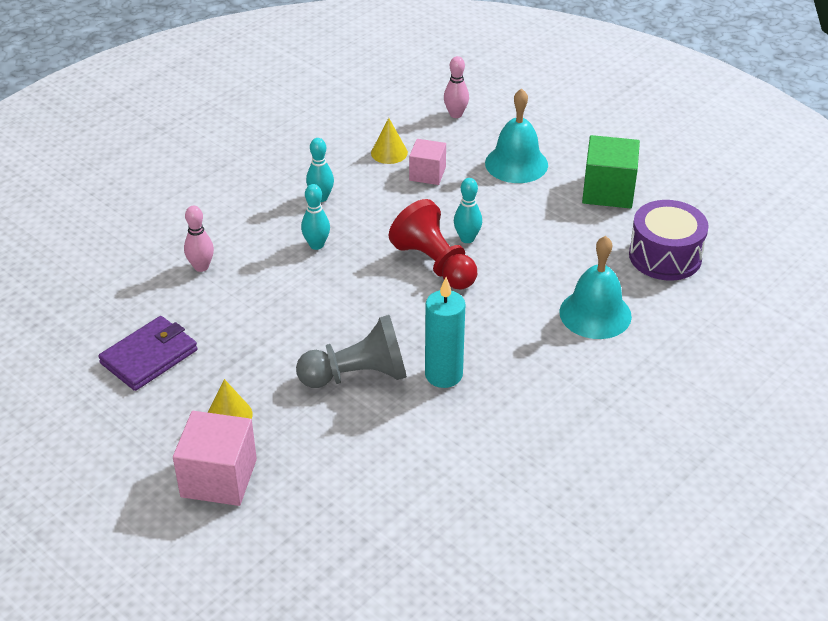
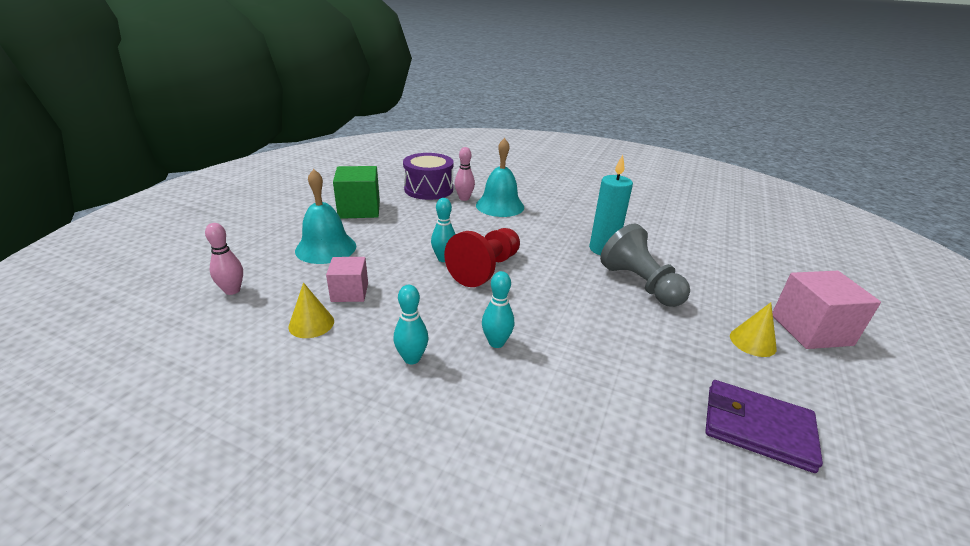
camera: 110 degrees left, 10 degrees down
(201, 267) = (590, 432): pink bowling pin -> pink bowling pin (464, 198)

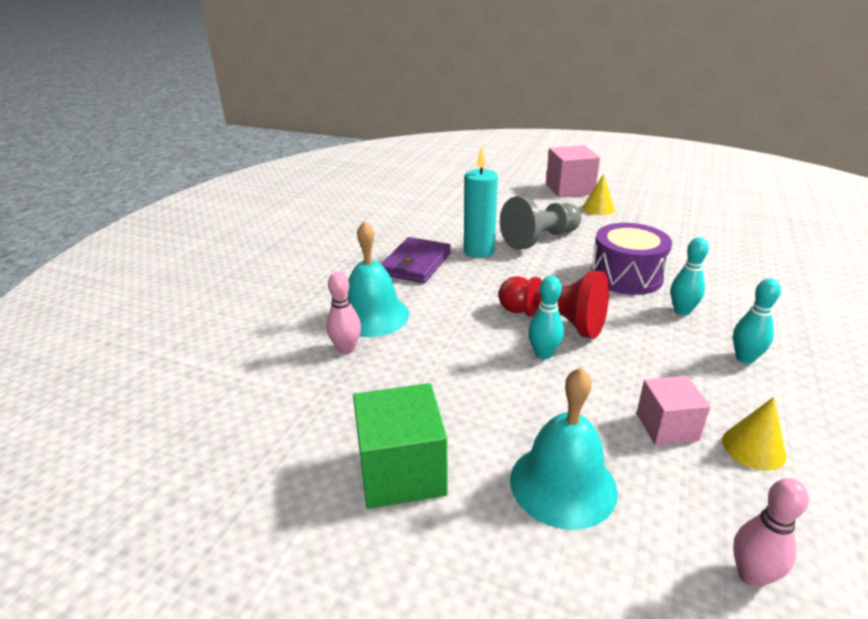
camera: 90 degrees left, 0 degrees up
(429, 189) = (305, 391): purple drum -> purple drum (626, 276)
(757, 428) = (689, 220): purple wallet -> purple wallet (416, 264)

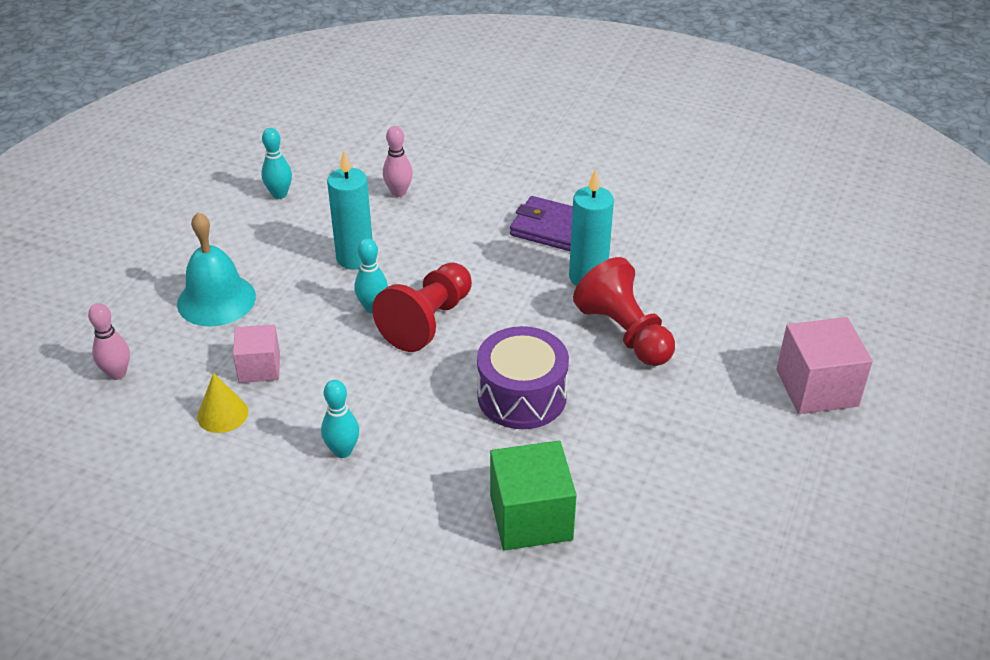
camera: 90 degrees right, 10 degrees up
(372, 315) = (451, 204): turquoise bell -> none
(401, 471) = (249, 226): green cube -> green cube (531, 517)
(464, 372) = (355, 258): none -> turquoise candle
(540, 239) = (624, 333): grey pawn -> red pawn
(598, 208) = (738, 408): yellow cone -> none
(682, 311) = (437, 426): turquoise bowling pin -> turquoise bowling pin (279, 194)

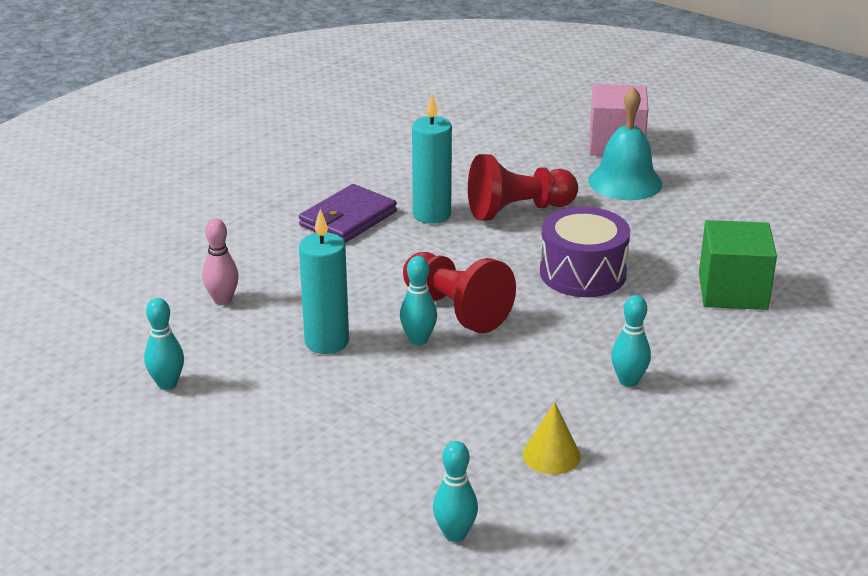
camera: 75 degrees left, 10 degrees down
(117, 373) = (455, 534): pink bowling pin -> turquoise bowling pin
(216, 300) = (351, 447): turquoise bell -> turquoise bell (625, 182)
(259, 367) = (485, 424): pink cube -> none

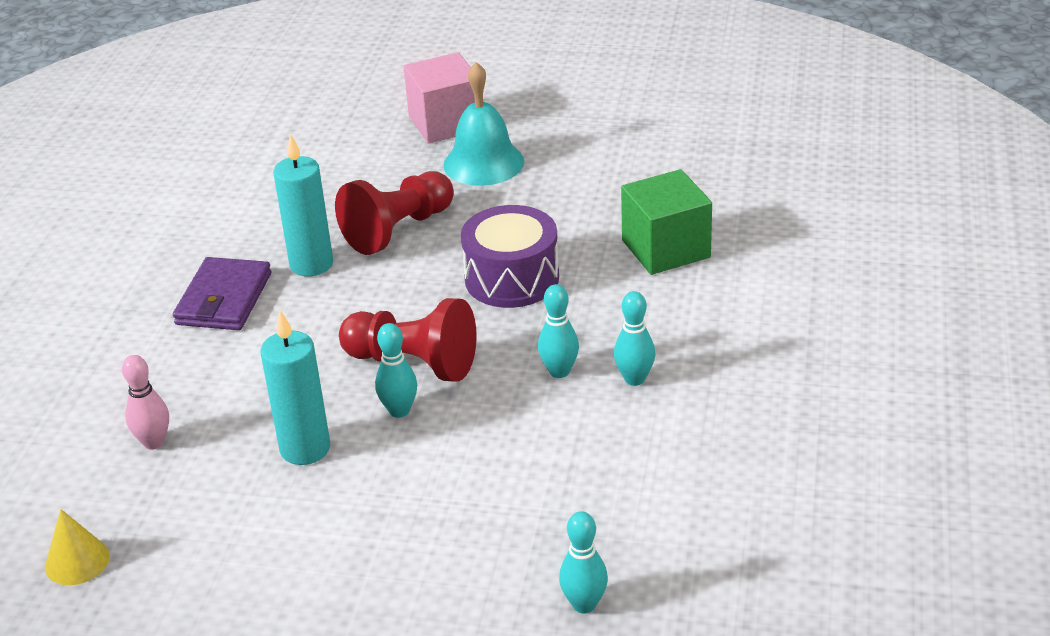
camera: 25 degrees left, 5 degrees up
(167, 384) = (165, 562): turquoise bowling pin -> turquoise bowling pin (559, 371)
(551, 455) = (617, 484): yellow cone -> yellow cone (77, 561)

